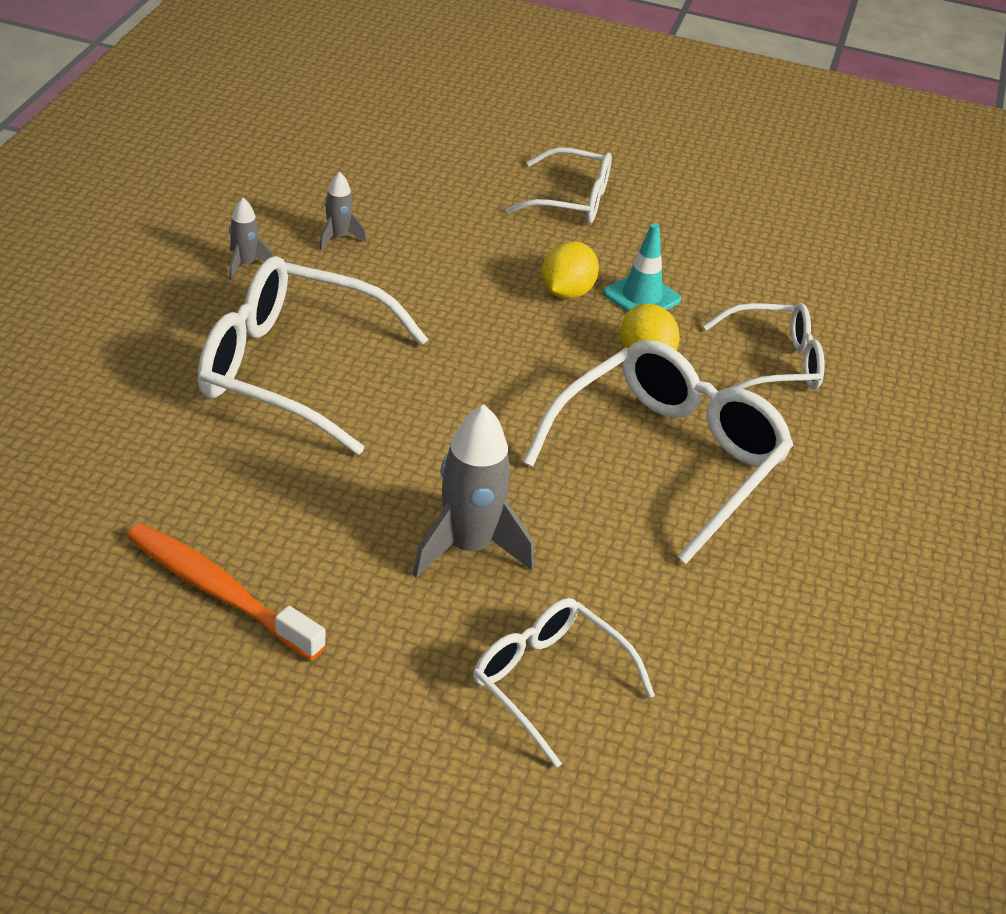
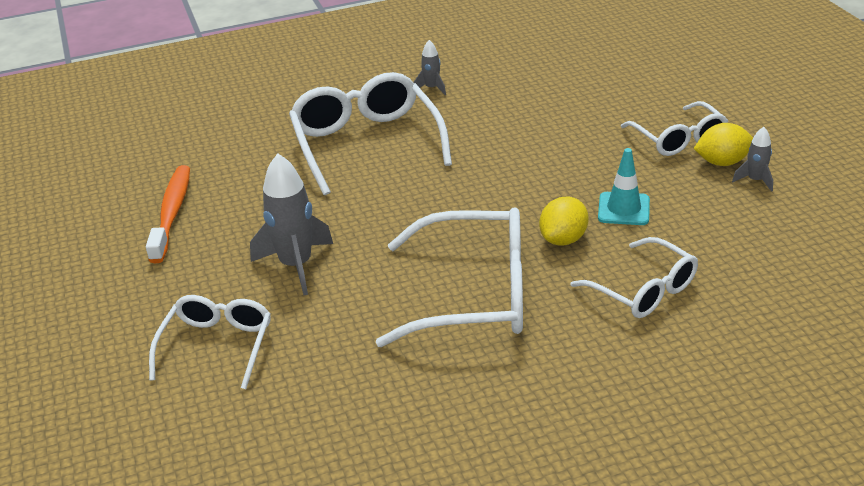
camera: 60 degrees right, 5 degrees down
(338, 238) = (501, 97): grey rocket -> grey rocket (755, 180)
(566, 292) = (579, 183): yellow lemon -> yellow lemon (722, 162)

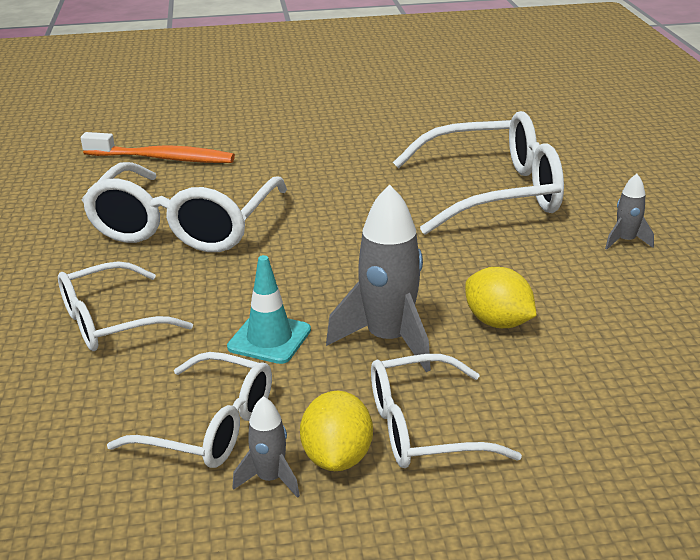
camera: 100 degrees right, 5 degrees down
(172, 213) = (402, 107): orange toothbrush -> orange toothbrush (163, 158)
(217, 346) = (208, 124): white glasses -> white glasses (210, 427)
(296, 265) = (290, 152): grey rocket -> grey rocket (388, 340)
(563, 239) = (237, 286): yellow lemon -> yellow lemon (497, 322)

